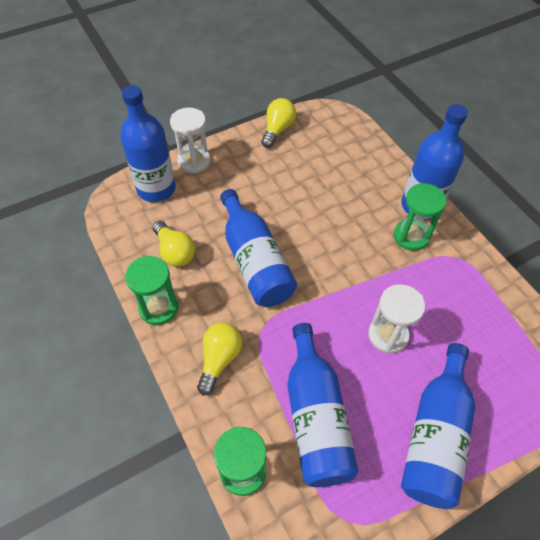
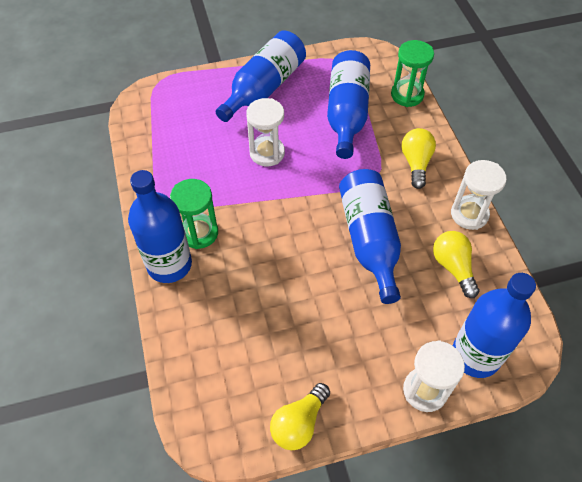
camera: 165 degrees left, 0 degrees up
(159, 308) = (469, 214): green hourglass -> white hourglass
(219, 359) = (416, 163): yellow light bulb -> yellow light bulb turned 150 degrees clockwise

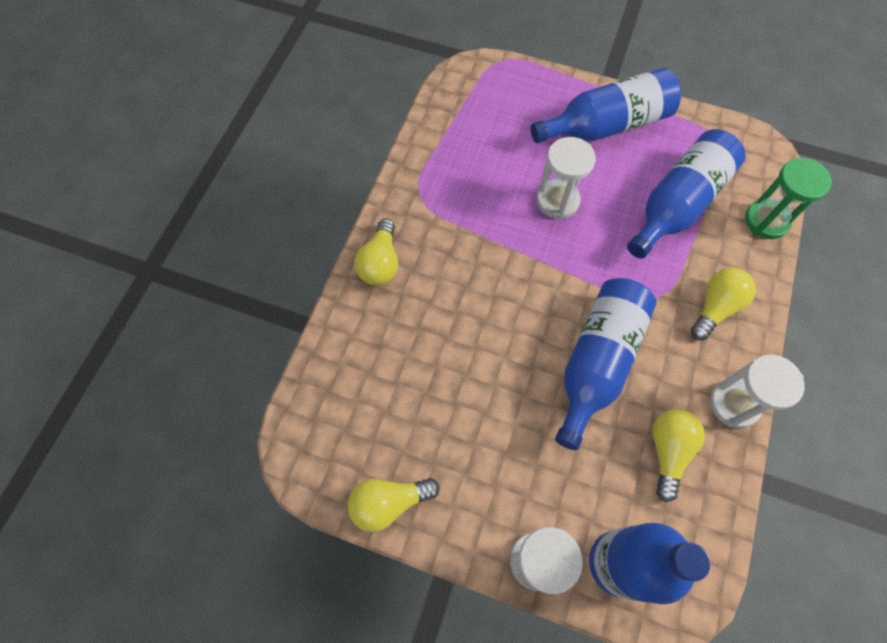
camera: 35 degrees right, 10 degrees up
(169, 264) = (380, 263): blue bottle -> yellow light bulb
(199, 233) = (430, 247): green hourglass -> none

